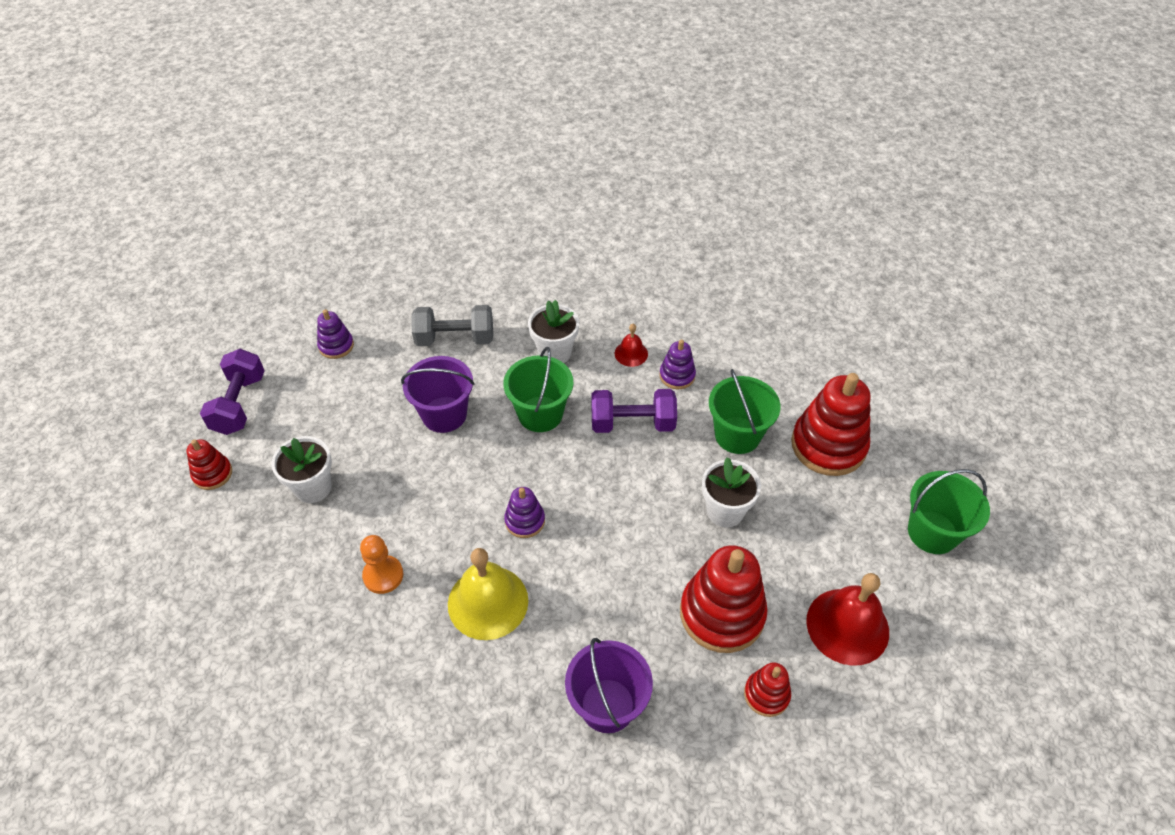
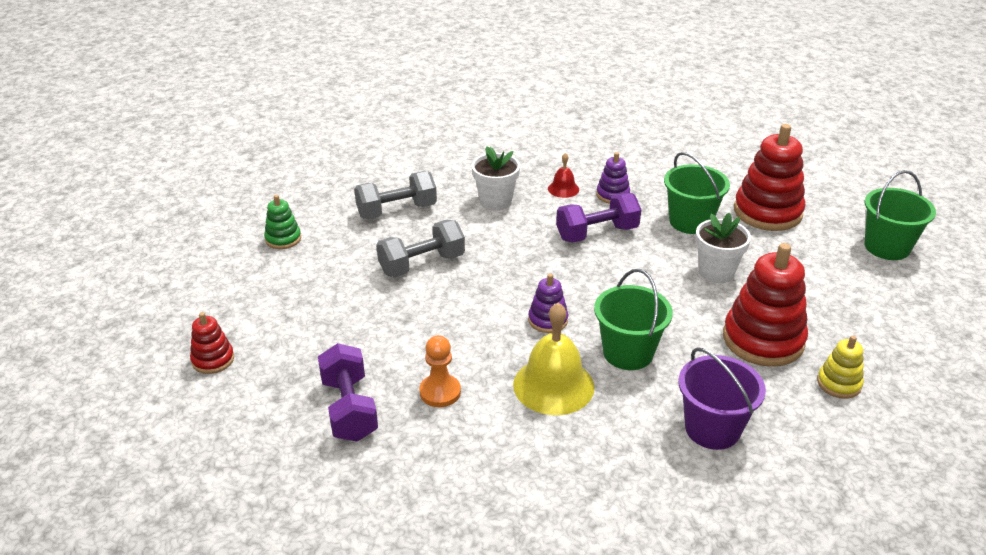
camera: 20 degrees left, 15 degrees down
(239, 404) = (209, 301): purple dumbbell -> purple dumbbell (349, 409)
(313, 487) = (326, 345): white flower pot -> none
(336, 346) = (283, 239): purple stacking toy -> green stacking toy
(444, 414) = (422, 264): purple bucket -> grey dumbbell
(540, 414) = (511, 245): green bucket -> green bucket (628, 353)
(766, 694) = (839, 383): red stacking toy -> yellow stacking toy
(847, 626) = (868, 321): red bell -> none

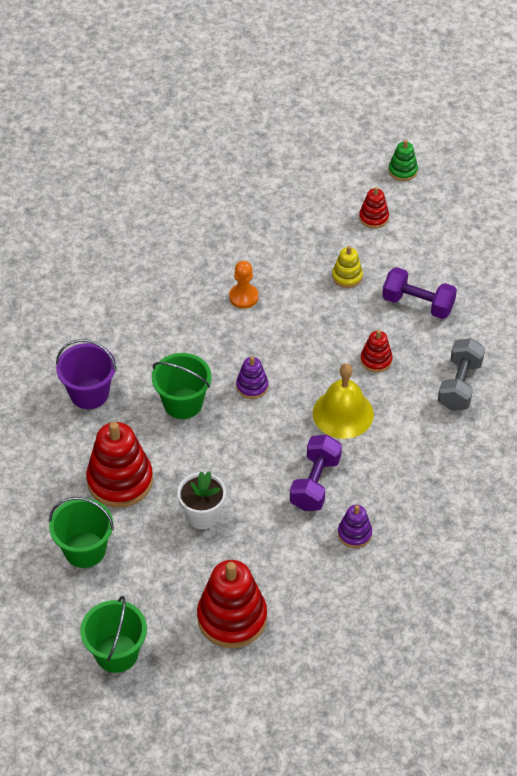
camera: 130 degrees right, 15 degrees up
(283, 239) = (480, 304): green stacking toy -> green stacking toy (402, 171)
(349, 409) = (271, 253): purple dumbbell -> purple dumbbell (418, 304)
(422, 264) = (376, 360): grey dumbbell -> red stacking toy
(495, 202) = (416, 451): white flower pot -> none
(553, 385) = (195, 349): yellow bell -> yellow bell (343, 413)
(563, 189) = (394, 507): red bell -> none
(690, 222) = (271, 554): green bucket -> green bucket (85, 550)
(839, 383) = (50, 483): yellow stacking toy -> yellow stacking toy (347, 276)

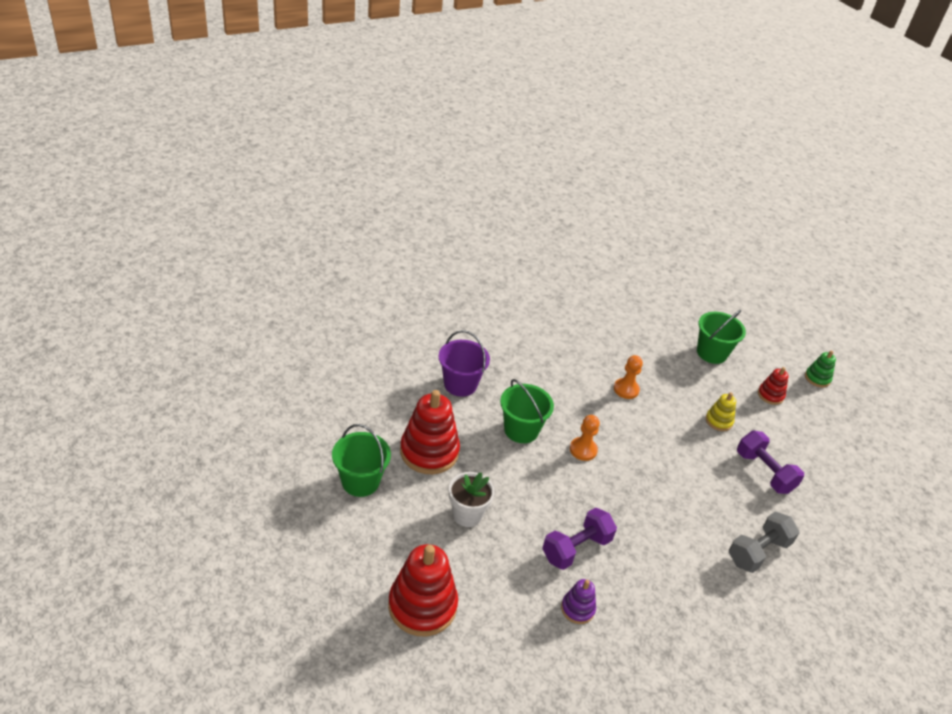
camera: 30 degrees right, 10 degrees down
(117, 653) = (312, 570): green bucket -> green bucket (711, 353)
(252, 386) = (583, 450): purple stacking toy -> orange pawn
(343, 413) = (640, 512): yellow bell -> none
(376, 360) = (698, 490): red stacking toy -> none

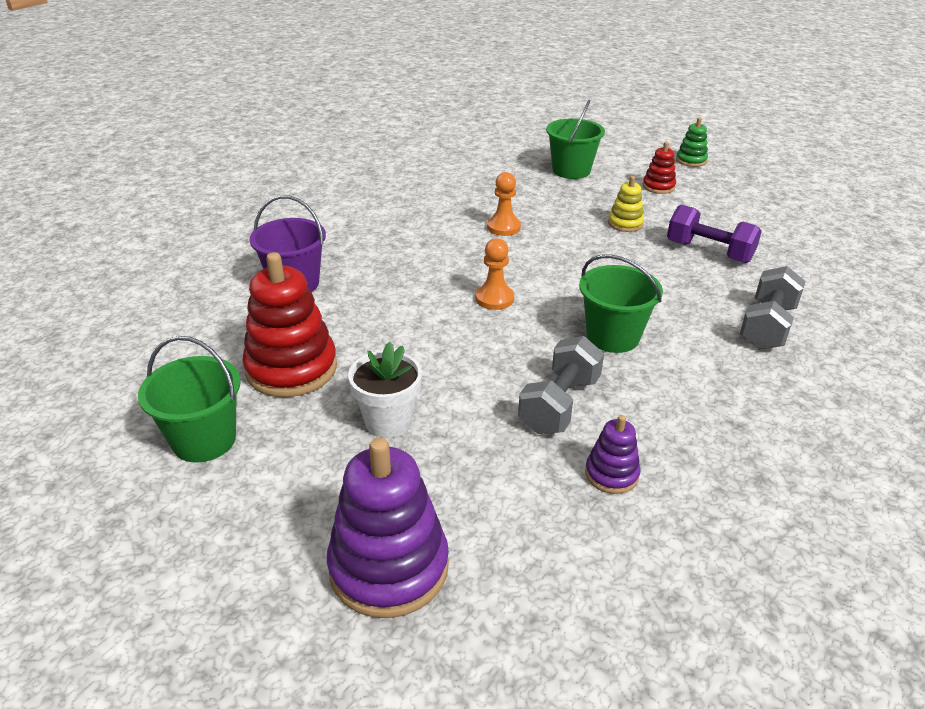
camera: 20 degrees left, 5 degrees down
(422, 605) = (389, 567): red stacking toy -> purple stacking toy
(521, 430) = (403, 304): green bucket -> green bucket (613, 337)
(576, 548) = (559, 404): purple dumbbell -> grey dumbbell

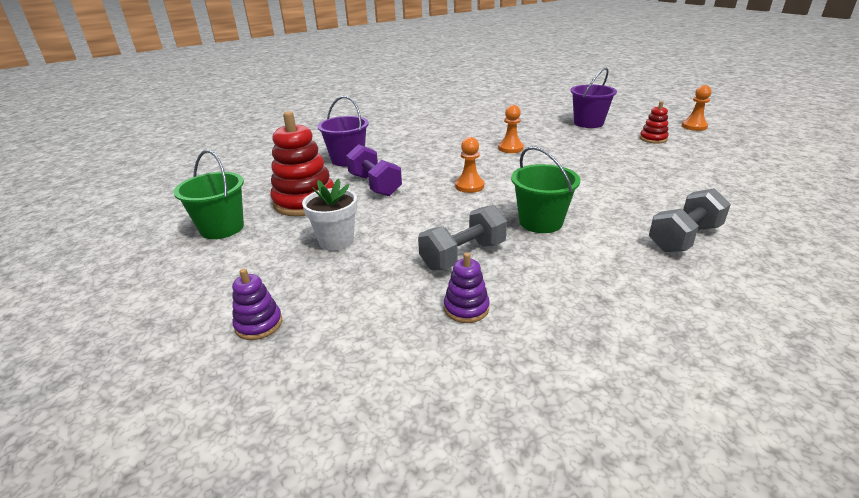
camera: 25 degrees right, 5 degrees down
(389, 567) = (259, 324): purple stacking toy -> purple stacking toy, size x0.51
(571, 170) = (588, 123): green bucket -> purple bucket
(625, 223) = (607, 157): yellow stacking toy -> none
(691, 160) = (694, 126): green stacking toy -> orange pawn
(709, 252) = (666, 182): purple dumbbell -> purple dumbbell (375, 185)

